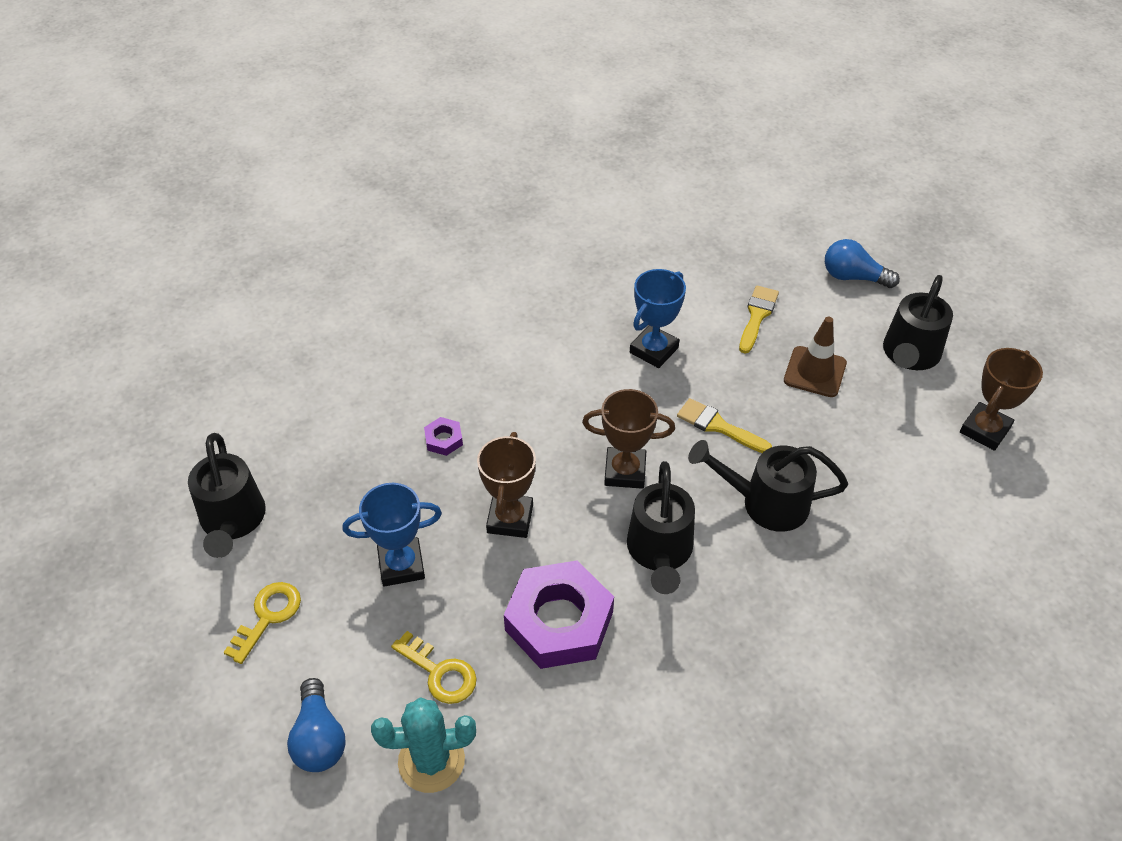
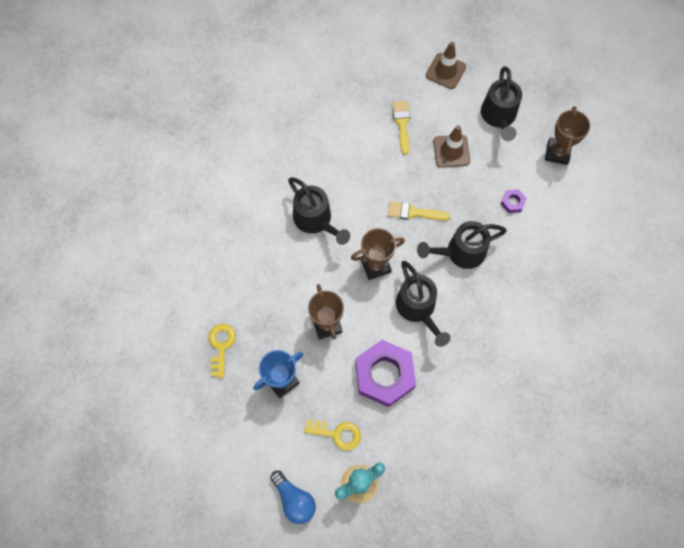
camera: 25 degrees left, 20 degrees up
(232, 522) = (169, 398): black watering can -> black watering can (316, 221)
(268, 616) = (225, 445): yellow key -> yellow key (221, 346)
(443, 439) = (262, 289): purple nut -> purple nut (512, 202)
(654, 350) = (353, 174): blue trophy -> none
(853, 277) = (445, 71): blue light bulb -> brown traffic cone

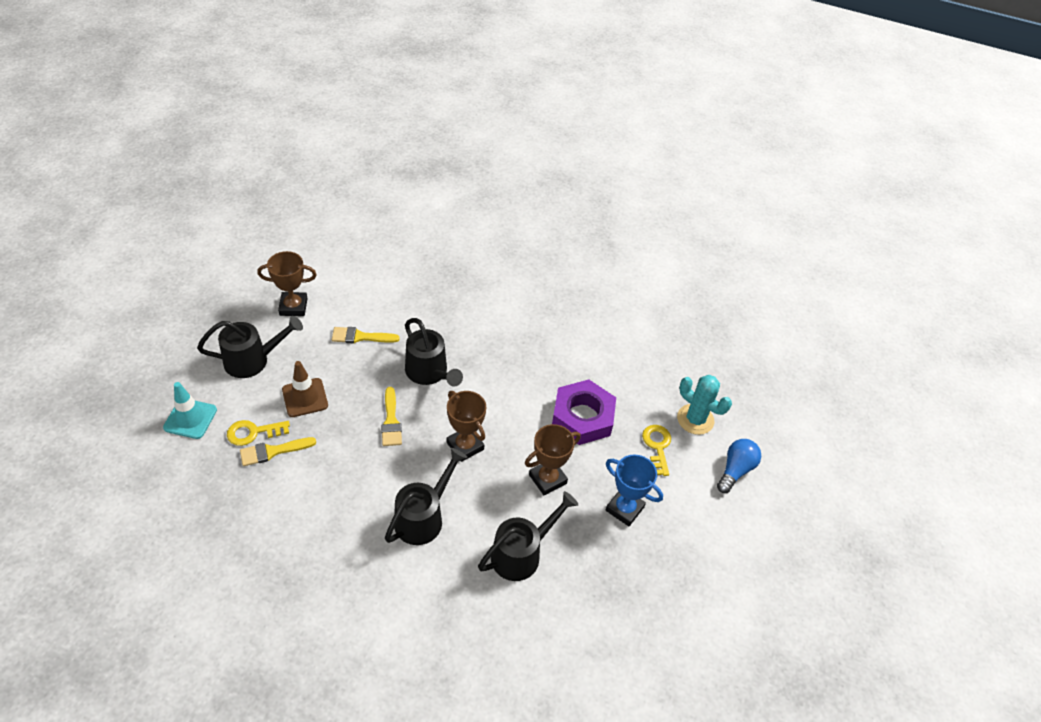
camera: 110 degrees left, 20 degrees down
(221, 346) = (609, 582): yellow key -> yellow key (253, 432)
(418, 309) = (503, 400): black watering can -> black watering can (522, 553)
(445, 71) = (190, 419): brown traffic cone -> turquoise traffic cone
(512, 202) = (360, 337): purple nut -> yellow brush

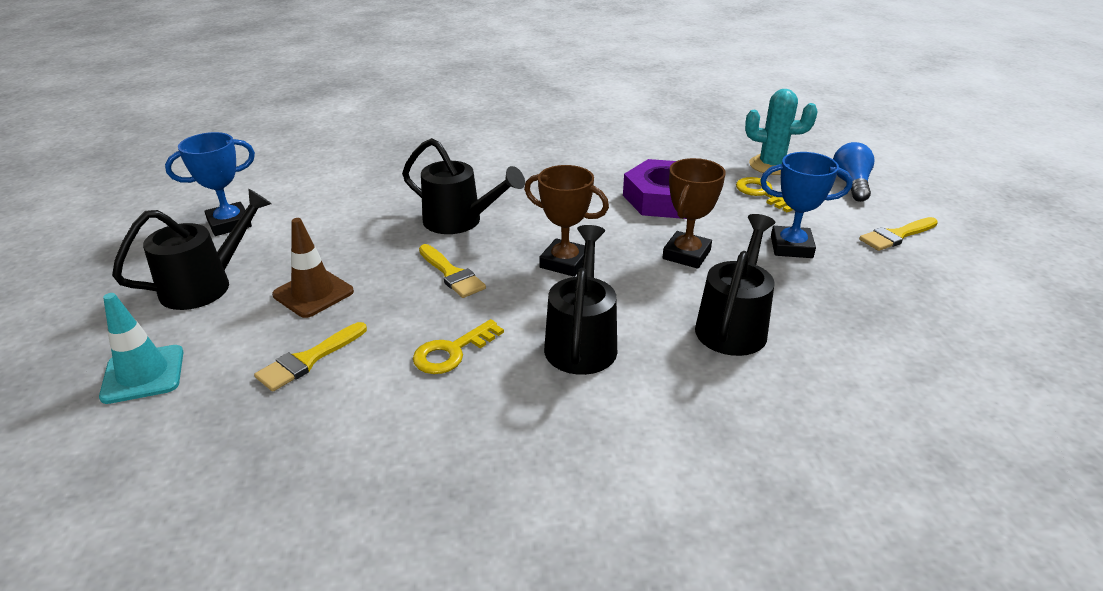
camera: 25 degrees left, 15 degrees down
(253, 432) = (261, 352): yellow key -> yellow key (452, 352)
(293, 307) = (229, 224): brown trophy -> blue trophy
(360, 337) = (344, 221): yellow brush -> yellow brush (896, 236)

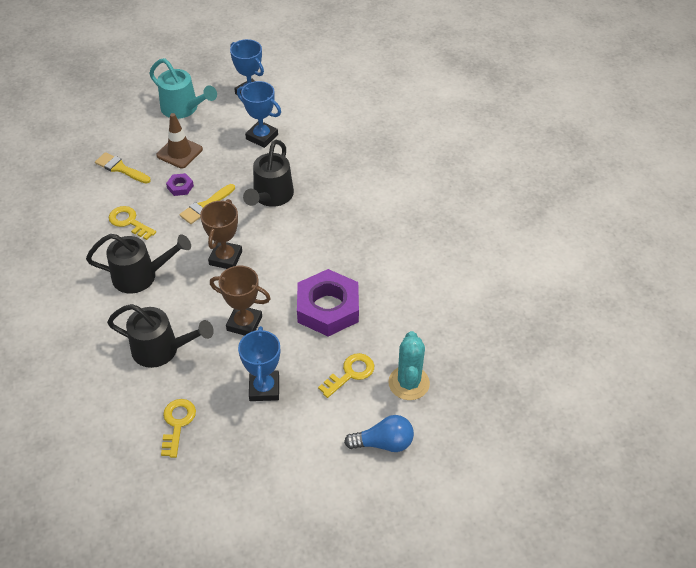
camera: 80 degrees right, 15 degrees up
(143, 374) = (107, 116): turquoise traffic cone -> none
(206, 285) = (183, 109): black watering can -> turquoise watering can
(333, 220) = (262, 137): none -> blue trophy
(396, 296) = (180, 187): none -> purple nut
(862, 315) = (177, 423): none -> yellow key
(896, 236) = (293, 464): yellow brush -> none

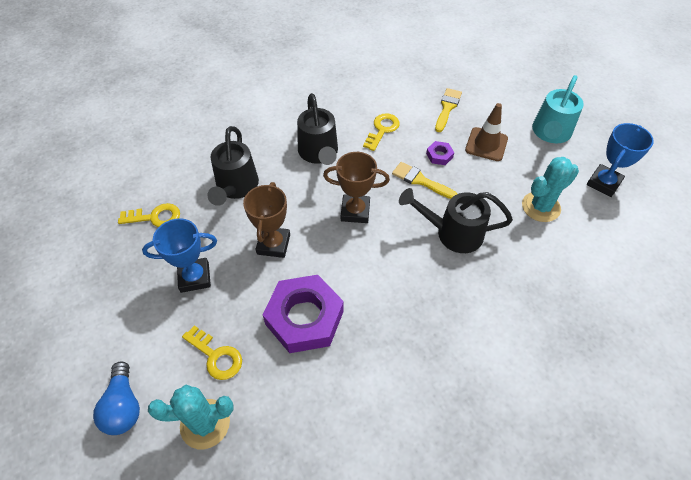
camera: 80 degrees right, 5 degrees up
(262, 137) = (541, 207): blue trophy -> turquoise cactus

